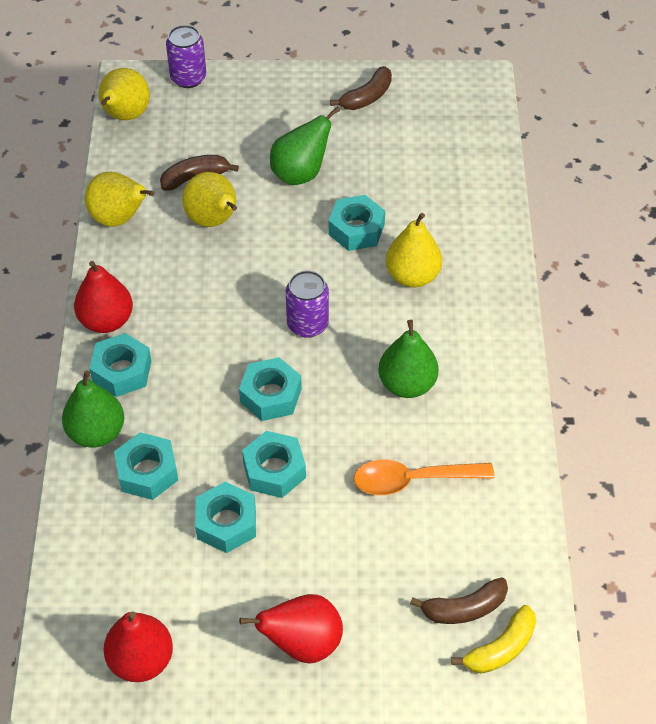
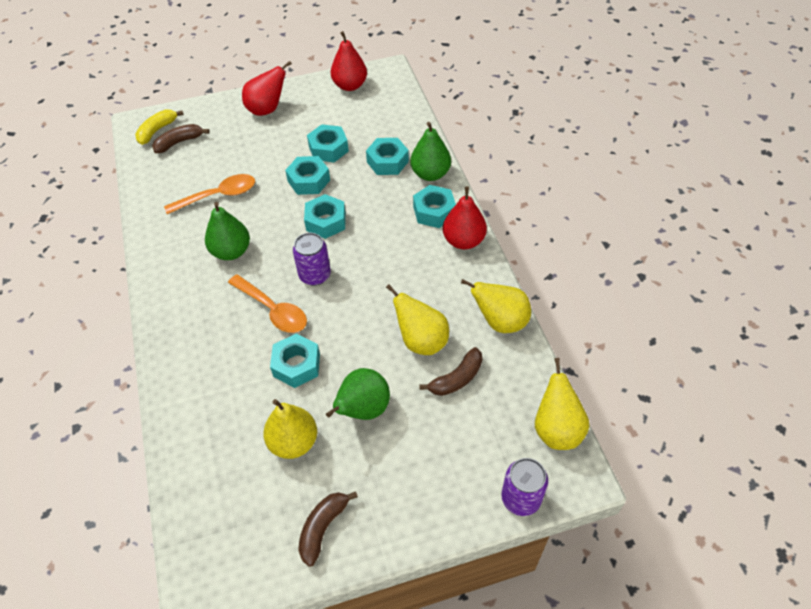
camera: 165 degrees right, 0 degrees up
(369, 294) = (273, 310): none -> orange spoon
(412, 276) = (240, 335): yellow pear -> yellow pear (293, 442)

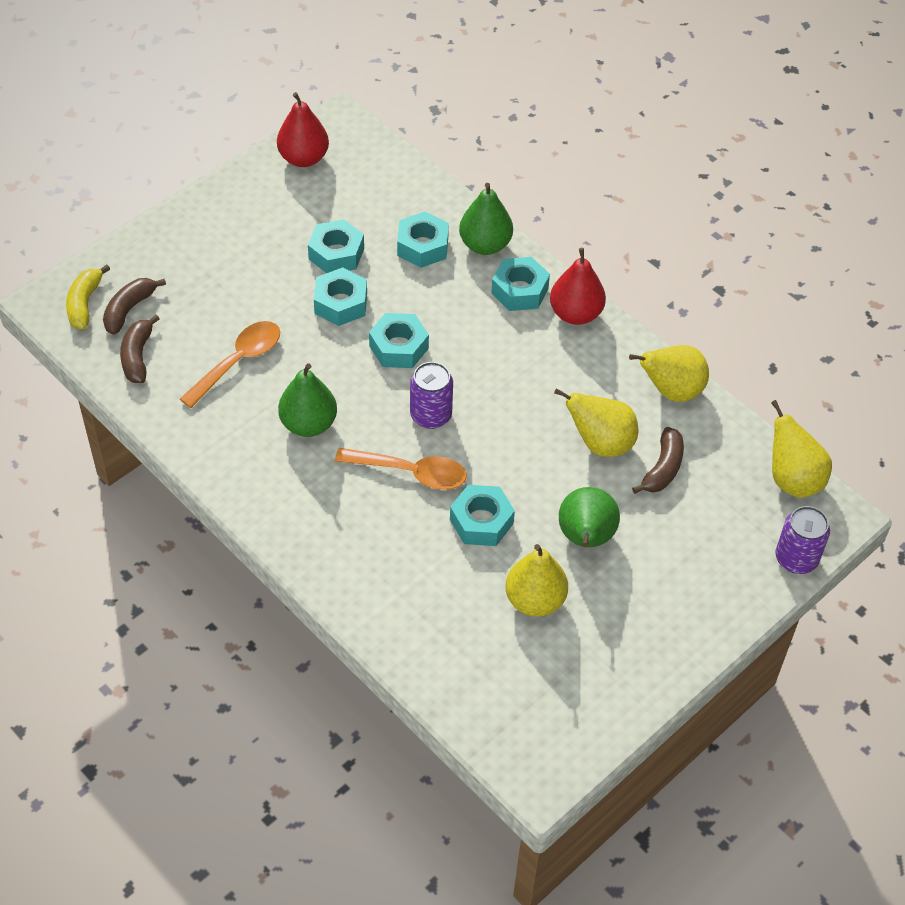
camera: 30 degrees left, 0 degrees up
(267, 109) = (215, 226): red pear -> none
(323, 528) = (623, 667): brown banana -> brown banana (138, 356)

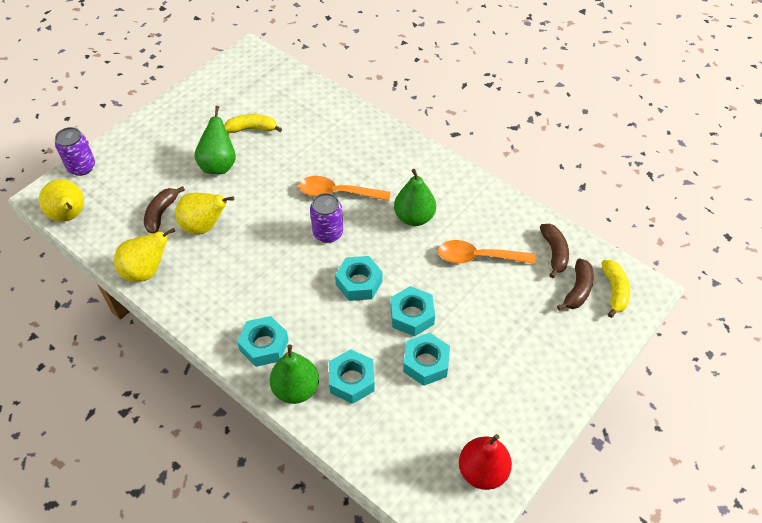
camera: 175 degrees right, 0 degrees up
(238, 362) = (478, 257): orange spoon -> orange spoon turned 60 degrees clockwise
(481, 521) = (287, 168): turquoise nut -> none
(535, 600) = (252, 129): yellow pear -> yellow banana
(575, 314) = (217, 329): red pear -> none

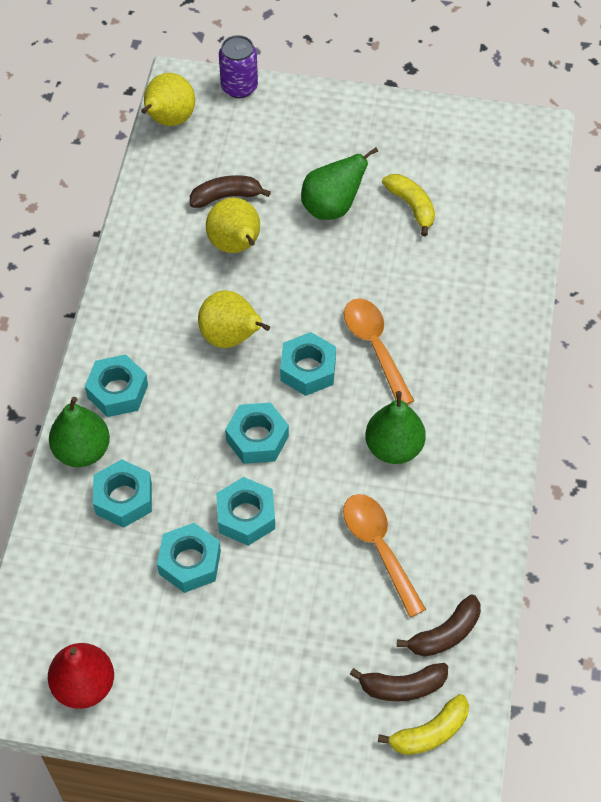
camera: 60 degrees right, 5 degrees up
(146, 271) = (143, 230): yellow pear -> yellow pear (231, 337)
(328, 233) = (308, 369): purple can -> turquoise nut

